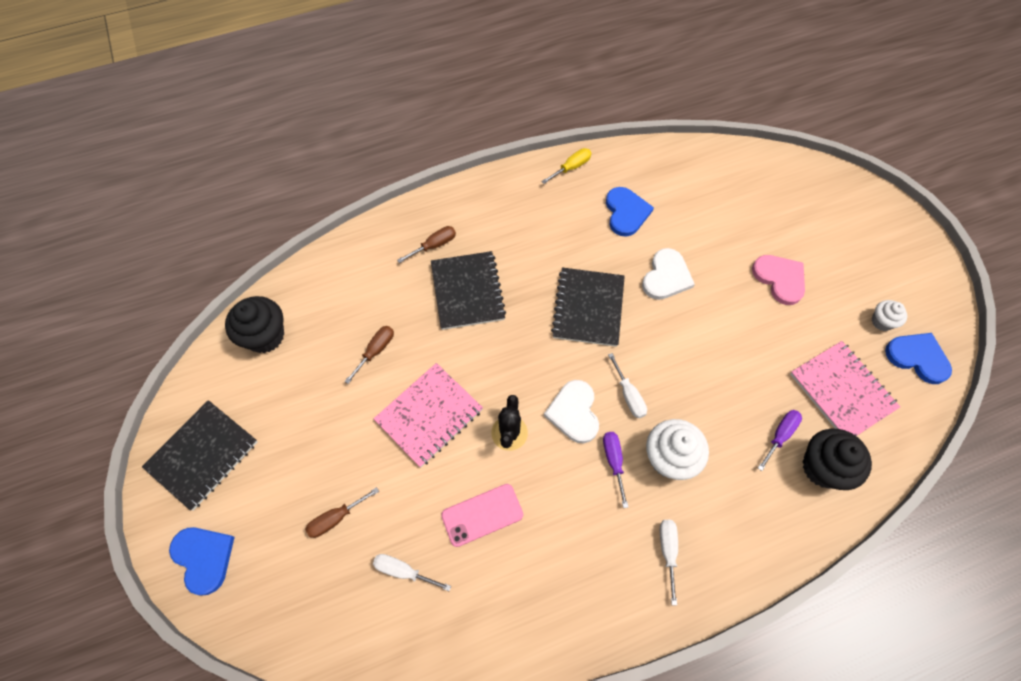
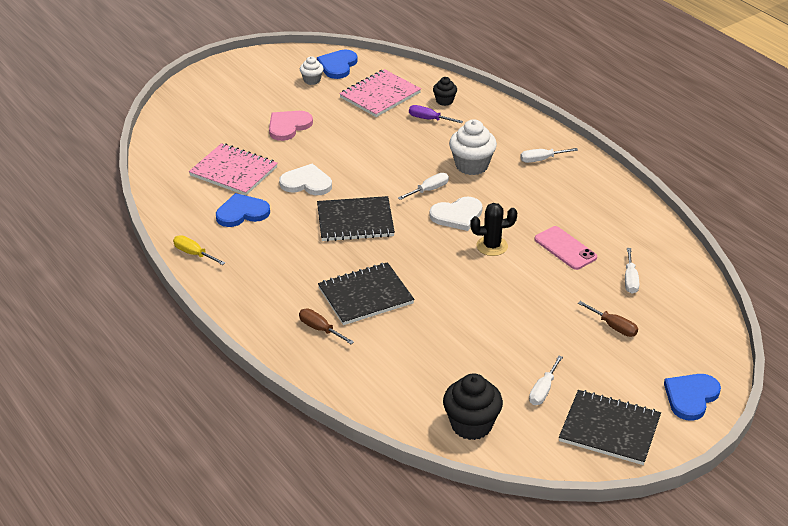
camera: 105 degrees left, 25 degrees down
(278, 412) = (543, 390): none -> white screwdriver
(376, 351) = (453, 341): brown screwdriver -> none
(429, 415) = (499, 294): pink notebook -> pink notebook (233, 171)
(614, 461) = (488, 191): purple screwdriver -> none
(823, 467) = (444, 101): black cupcake -> black cupcake, size x0.55

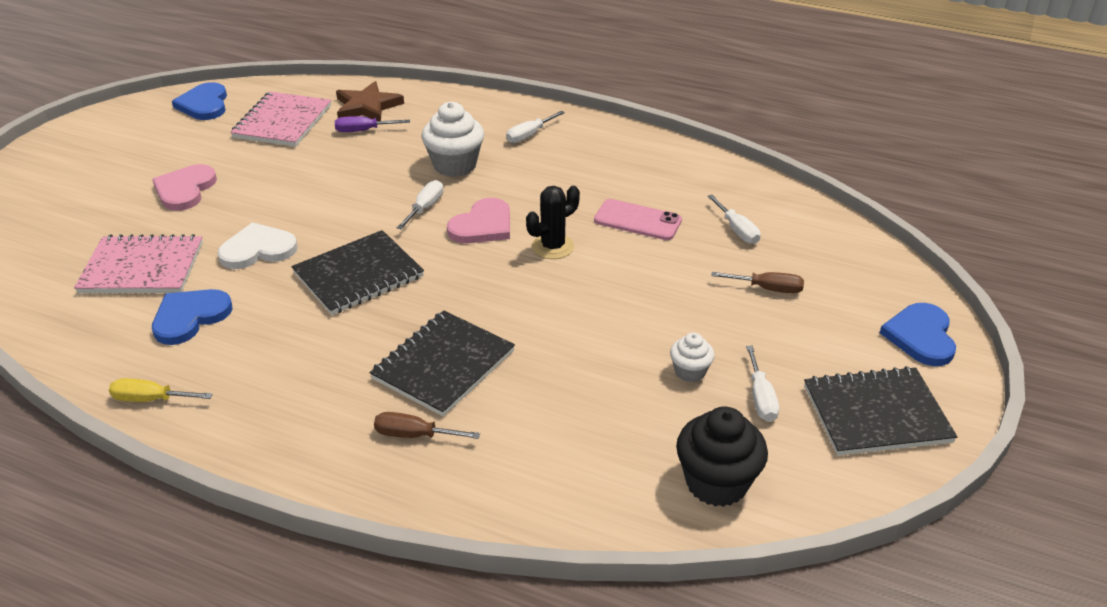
camera: 30 degrees left, 0 degrees up
(312, 80) = (181, 129): white cupcake -> white cupcake (690, 372)
(444, 101) = (367, 106): black cupcake -> brown star
(457, 215) = (483, 225): white heart -> pink heart

